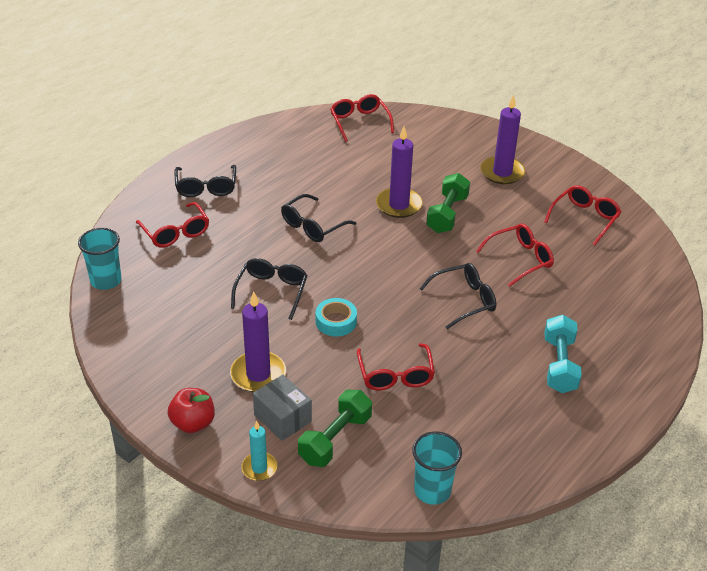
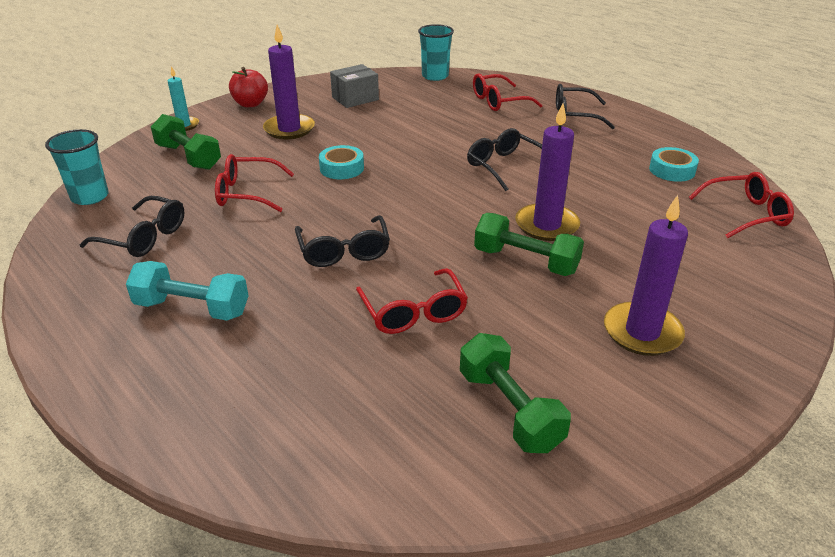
camera: 100 degrees right, 5 degrees down
(271, 292) = (399, 140): black glasses -> black glasses (143, 237)
(282, 418) = (230, 137): grey box -> grey box (355, 98)
(303, 145) = (672, 170): none -> turquoise tape
(584, 219) = (509, 409): red glasses -> green dumbbell

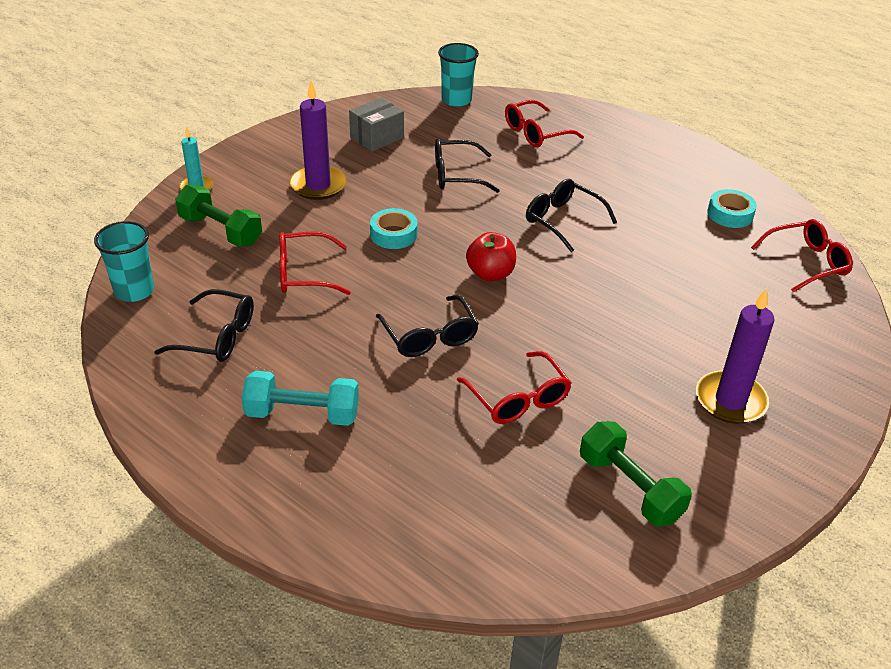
camera: 10 degrees left, 5 degrees up
(250, 104) = (260, 152): red apple -> red apple (490, 274)
(525, 261) = (609, 334): green dumbbell -> none
(546, 225) = (620, 290): purple candle -> none
(575, 116) = (620, 148): black glasses -> black glasses (457, 175)

